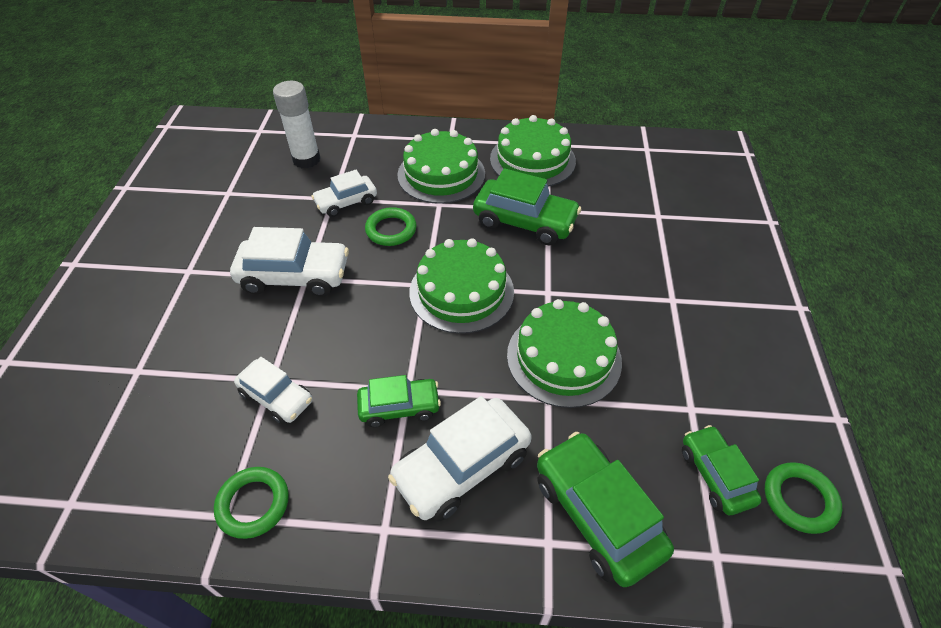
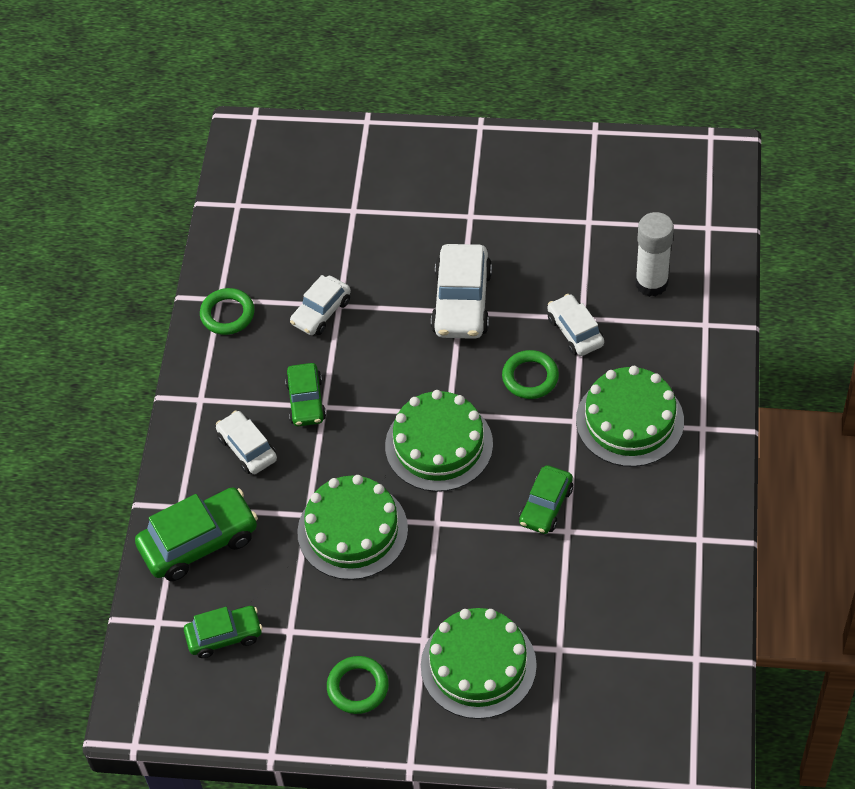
camera: 95 degrees right, 5 degrees up
(462, 466) = (247, 448): white car -> white car, size x0.62
(524, 221) = (545, 506): green car -> green car, size x0.62
(532, 160) = (663, 519): green cake -> green cake (478, 665)
(799, 499) = (197, 696): green ring -> green ring (358, 687)

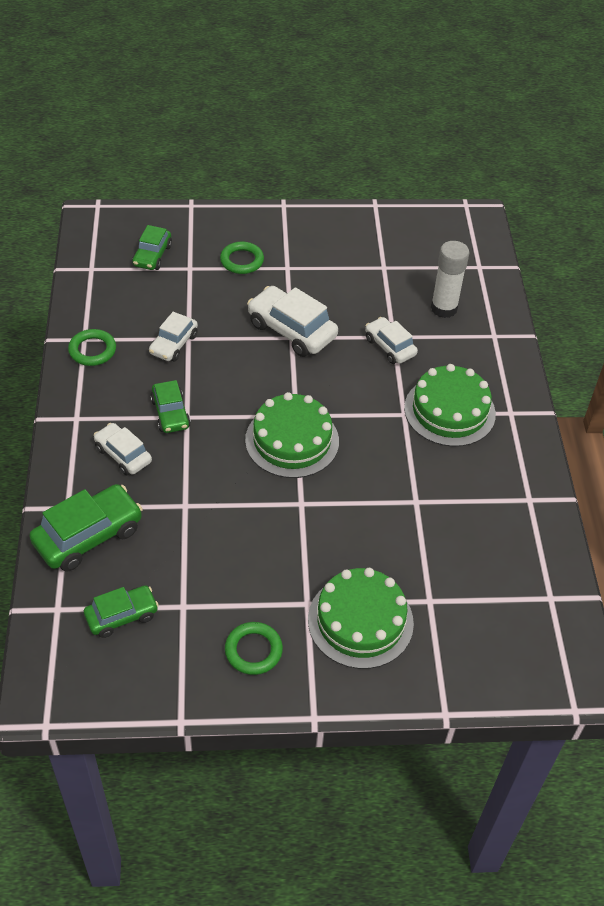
camera: 15 degrees left, 5 degrees down
(352, 530) = (227, 515): green cake -> none
(462, 302) = (292, 330): white car -> white car turned 135 degrees clockwise
(530, 377) = (359, 383): green ring -> green ring (242, 261)
(545, 506) = (393, 482): green car -> green car (152, 255)

